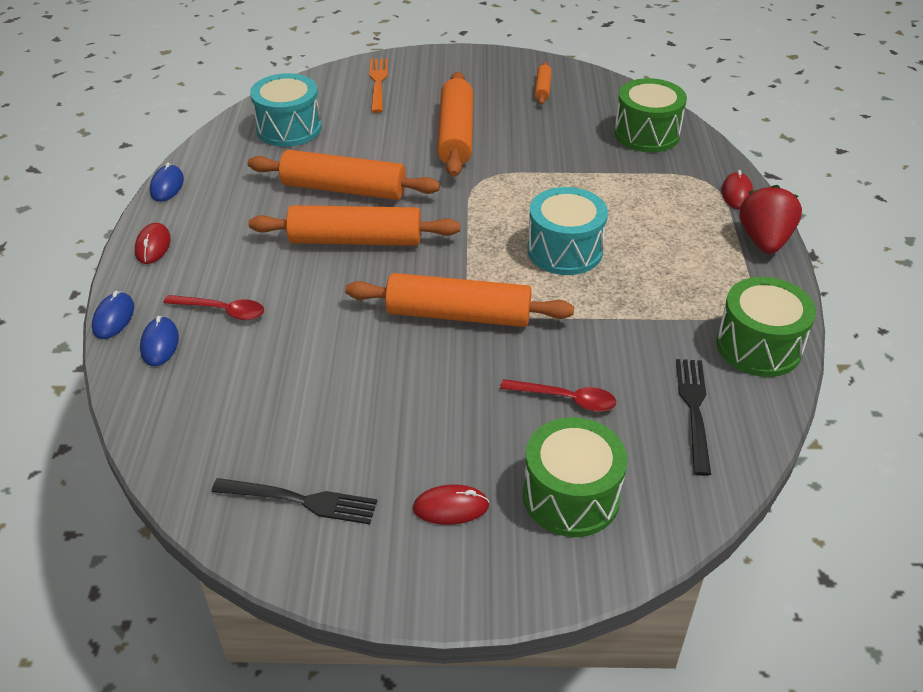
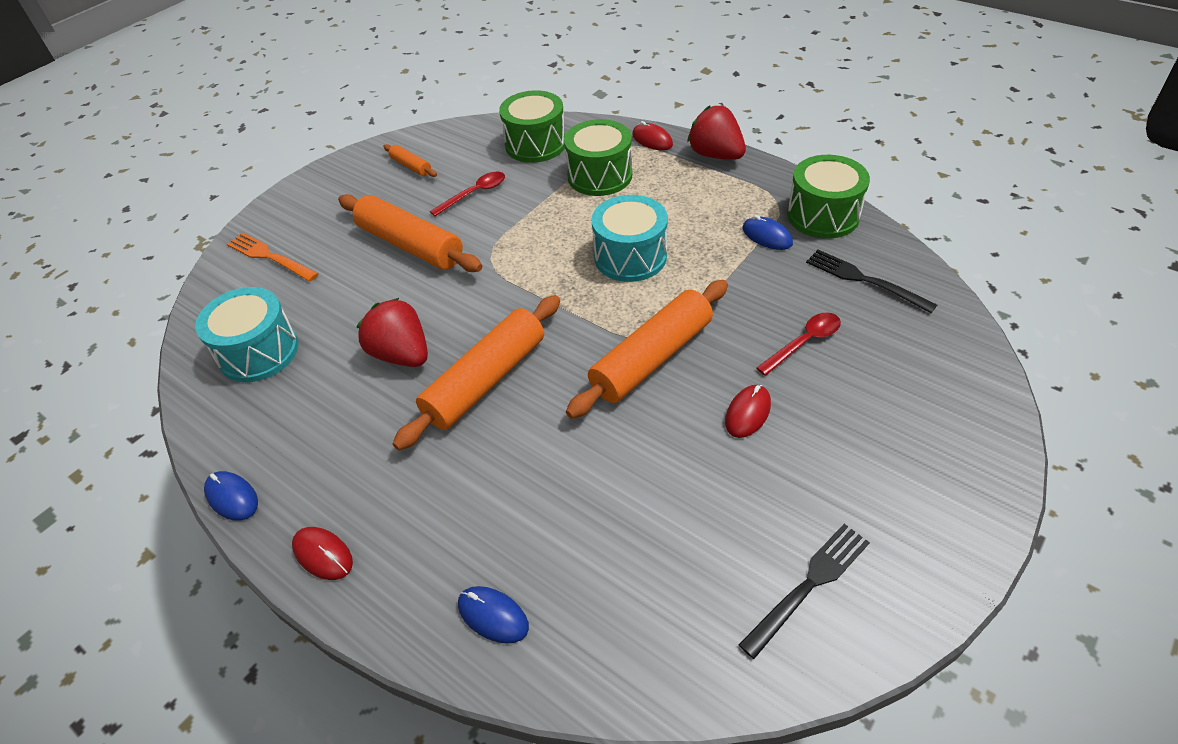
camera: 50 degrees left, 5 degrees up
(113, 318) = (410, 646): blue mouse -> blue mouse (767, 236)
(222, 311) = (491, 534): red spoon -> red spoon (474, 194)
(344, 189) = (402, 354): orange rolling pin -> red strawberry
(451, 507) = (881, 475): red mouse -> red mouse (747, 413)
(571, 496) = (912, 393): green drum -> green drum (600, 176)

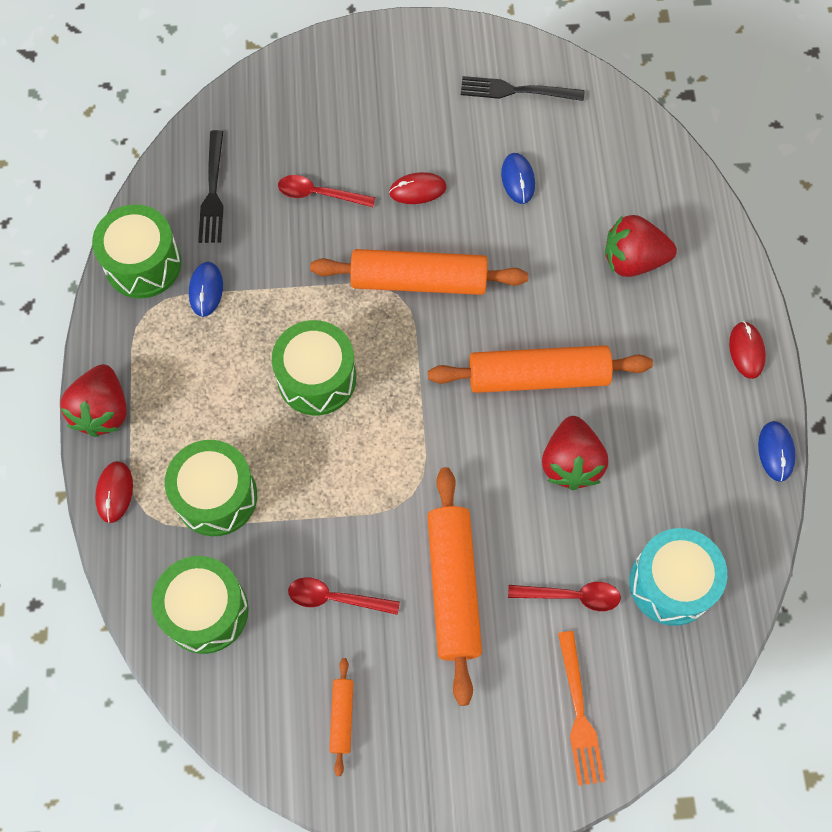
camera: 135 degrees left, 20 degrees up
(327, 296) = (572, 596): none -> red spoon
(493, 616) = (683, 225): blue mouse -> blue mouse (518, 179)
(506, 534) = (633, 260): none -> red strawberry
(630, 257) = (317, 378): turquoise drum -> green drum

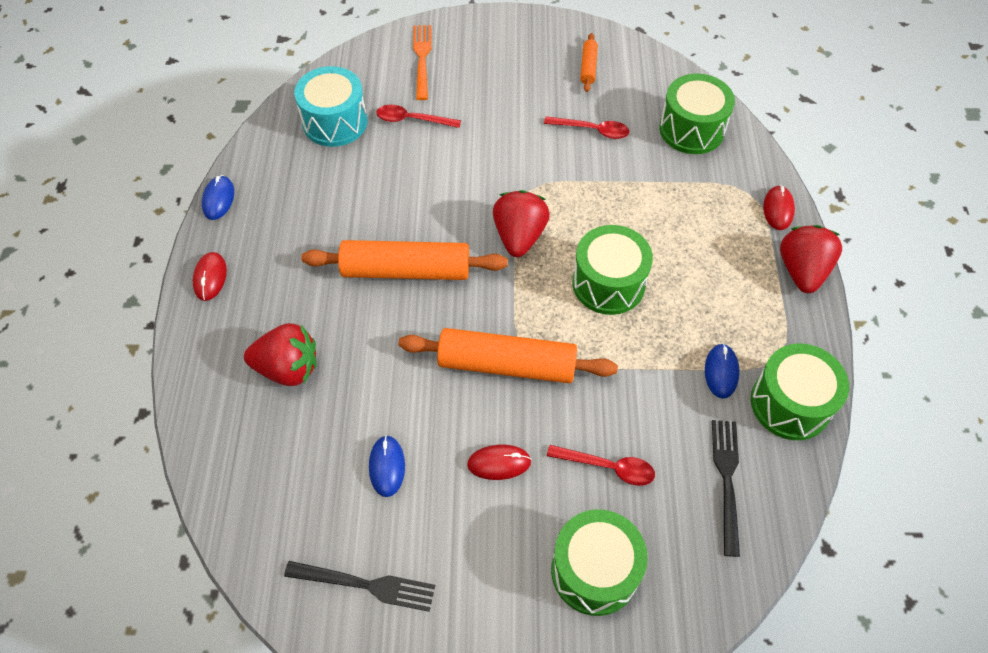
camera: 175 degrees left, 10 degrees down
(216, 496) = (691, 200): green drum -> green drum (594, 571)
(453, 587) = (501, 131): orange rolling pin -> none
(570, 463) = (392, 203): red strawberry -> red strawberry (519, 236)

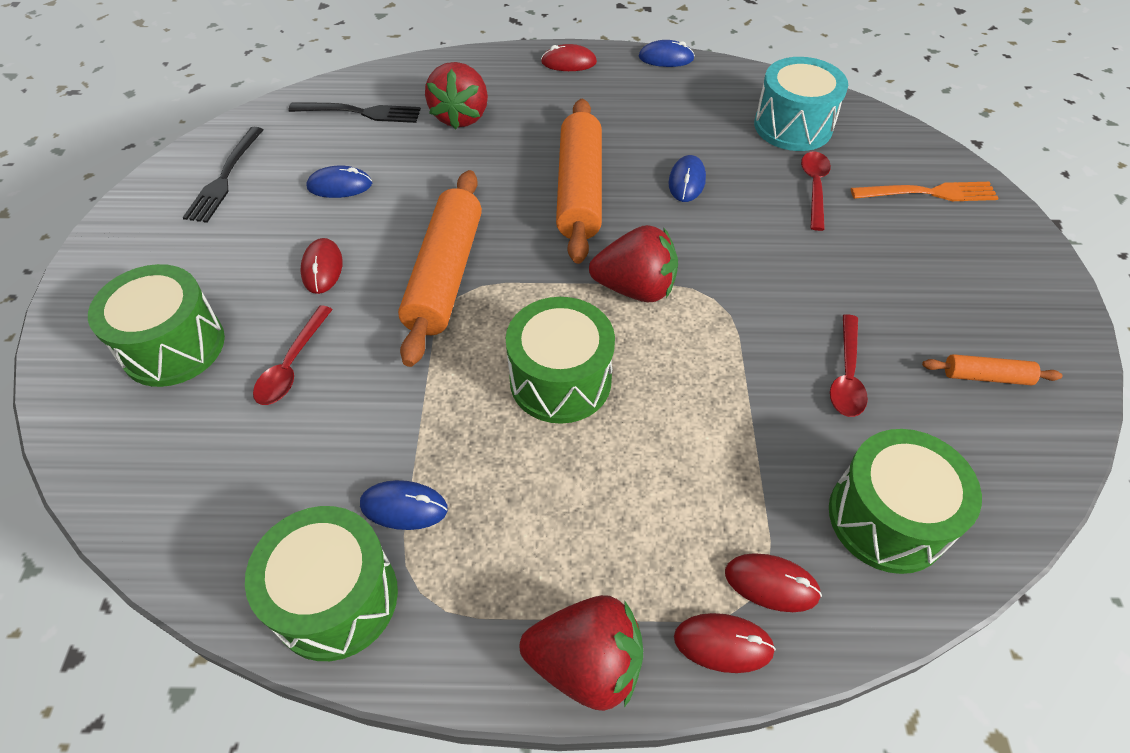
camera: 90 degrees right, 5 degrees down
(399, 197) = (687, 181): none -> blue mouse
(726, 479) = (241, 493): black fork -> black fork (361, 112)
(740, 185) = (771, 584): none -> red mouse

